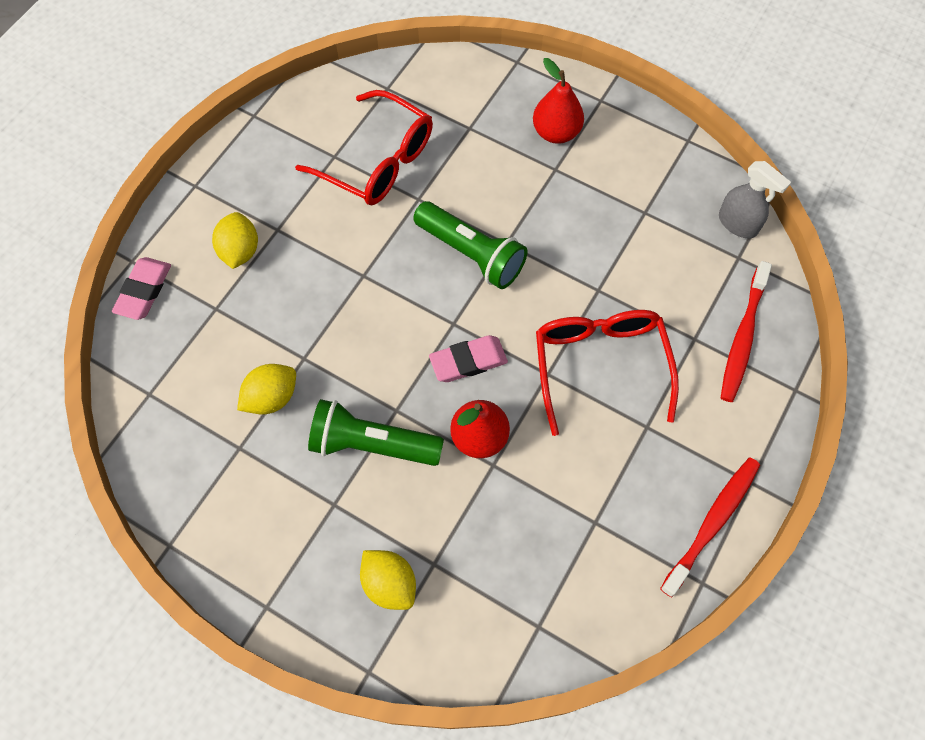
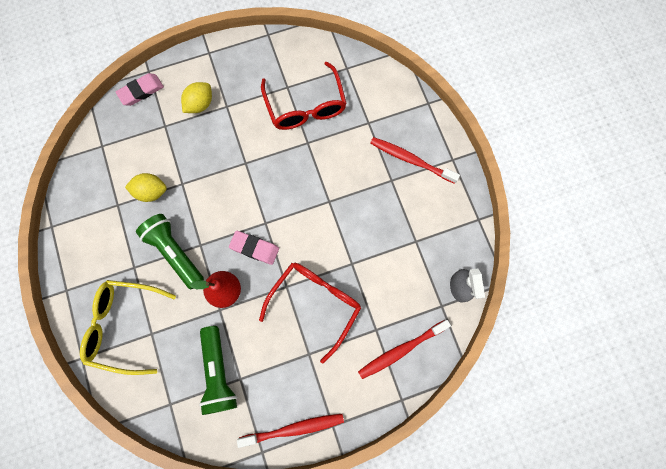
camera: 40 degrees right, 10 degrees up
(389, 583) = (124, 326): yellow lemon -> yellow glasses
(471, 254) = (306, 193): green flashlight -> green flashlight (218, 373)
(556, 132) = (411, 160): red pear -> red toothbrush

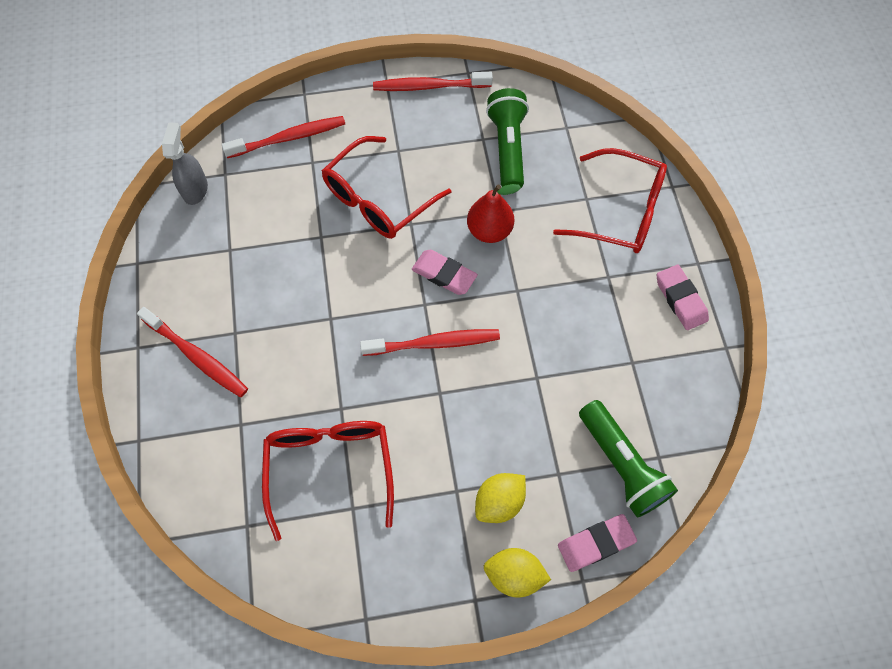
camera: 170 degrees left, 10 degrees down
(81, 258) = (680, 299): none -> pink eraser
(124, 326) = (620, 212): yellow glasses -> red glasses
(151, 192) = (582, 373): yellow lemon -> yellow lemon (514, 574)
(175, 252) = (552, 286): green flashlight -> green flashlight (621, 465)
(254, 195) = (434, 343): none -> red toothbrush

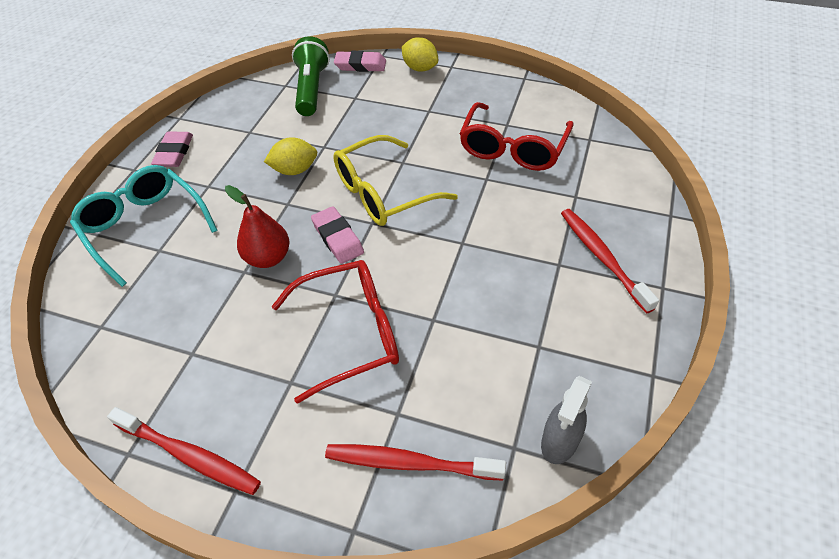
camera: 150 degrees left, 15 degrees down
(434, 343) = (384, 192): red toothbrush -> yellow glasses
(499, 502) = (404, 97): yellow lemon -> yellow lemon (295, 170)
(507, 148) = (177, 331): green flashlight -> none
(620, 212) = (144, 227): red glasses -> turquoise glasses

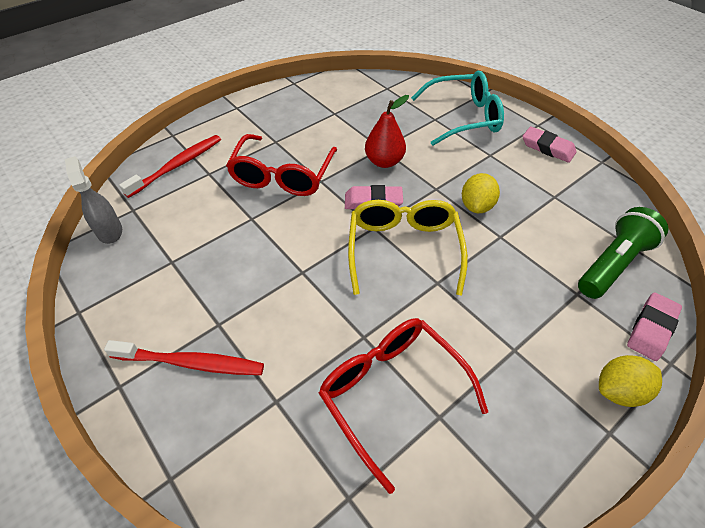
camera: 120 degrees right, 0 degrees up
(189, 456) = (271, 99): red toothbrush -> none
(311, 89) = (613, 264): green flashlight -> green flashlight turned 75 degrees counterclockwise

